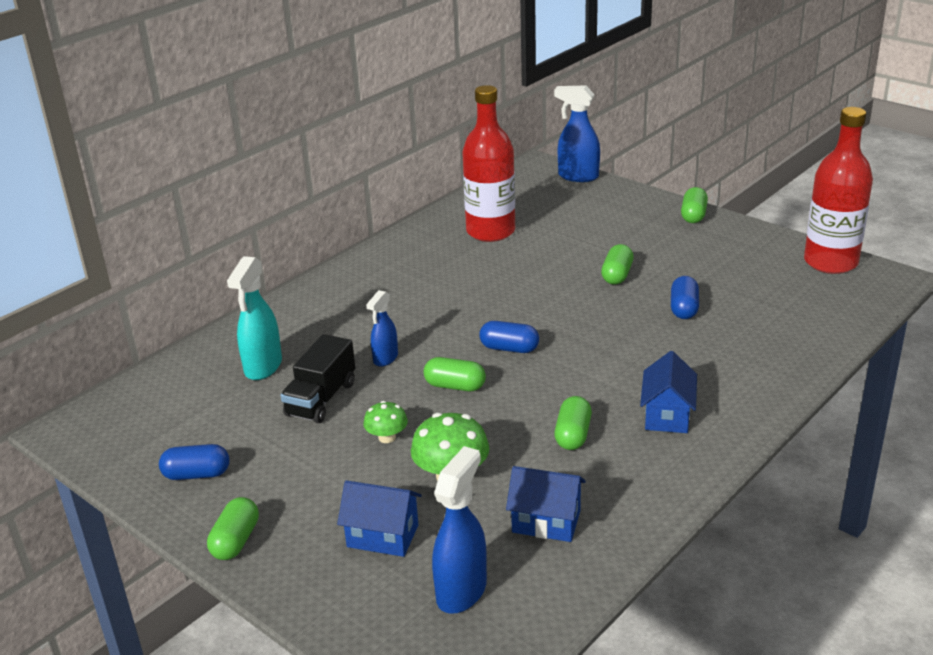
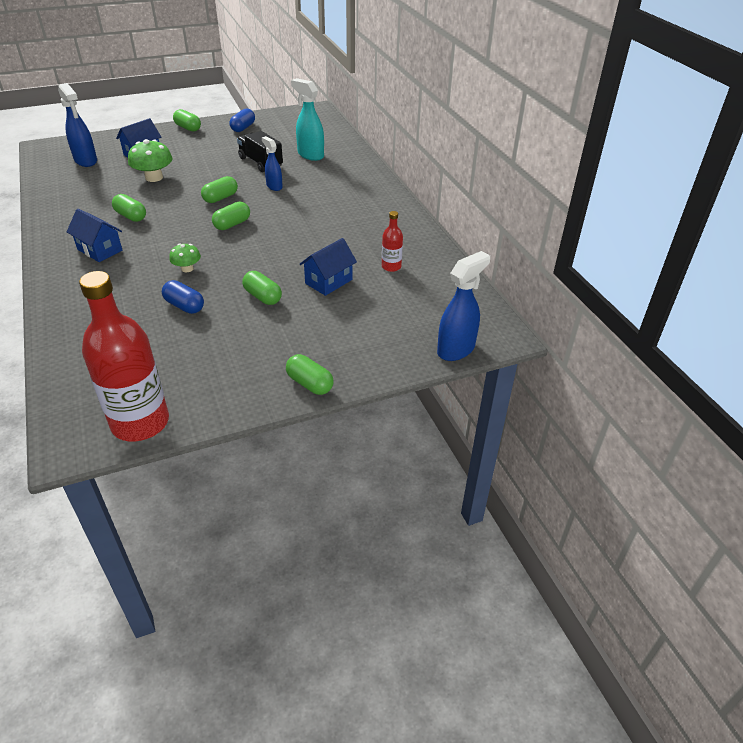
camera: 115 degrees right, 10 degrees up
(387, 437) = (205, 170): green mushroom -> green mushroom (187, 268)
(490, 231) = (391, 267): red bottle -> red bottle, size x0.45
(509, 348) = (232, 224): blue capsule -> green capsule
(546, 522) = (89, 189): blue house -> blue house (328, 281)

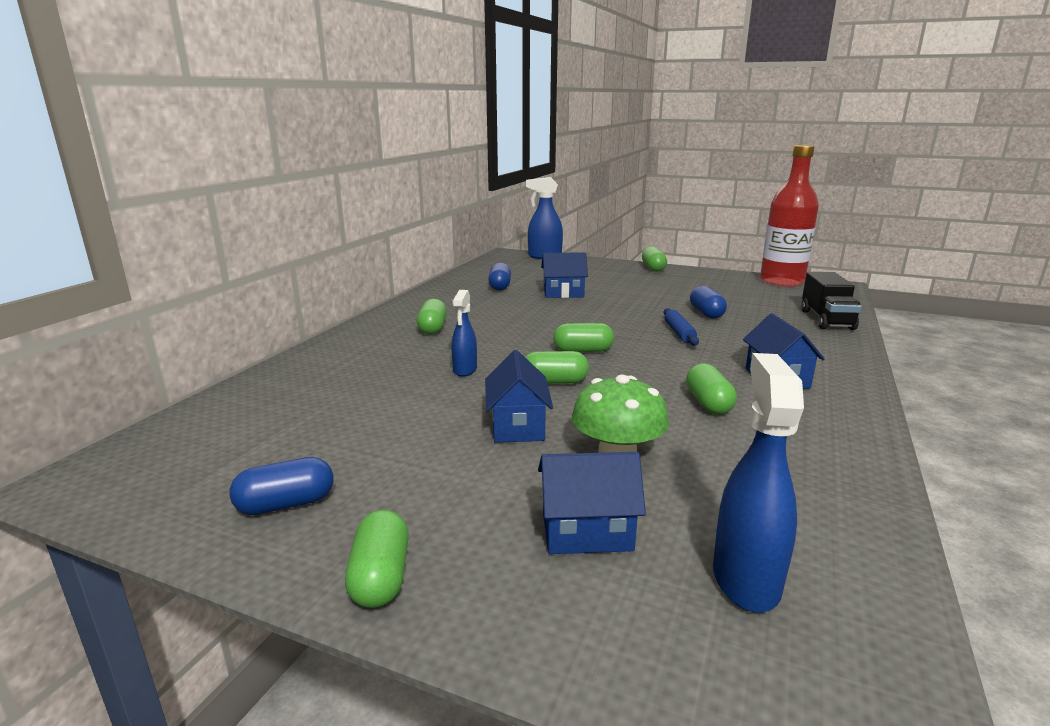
camera: 135 degrees left, 20 degrees down
(187, 268) = (679, 333): green mushroom -> blue rolling pin
(207, 173) = (517, 426): none -> blue house
(260, 162) = (414, 409): black truck -> black truck (826, 320)
(262, 297) = (630, 300): green capsule -> green capsule (432, 328)
(310, 155) = (330, 391): turquoise spray bottle -> none
(391, 267) = (500, 286): red bottle -> blue capsule

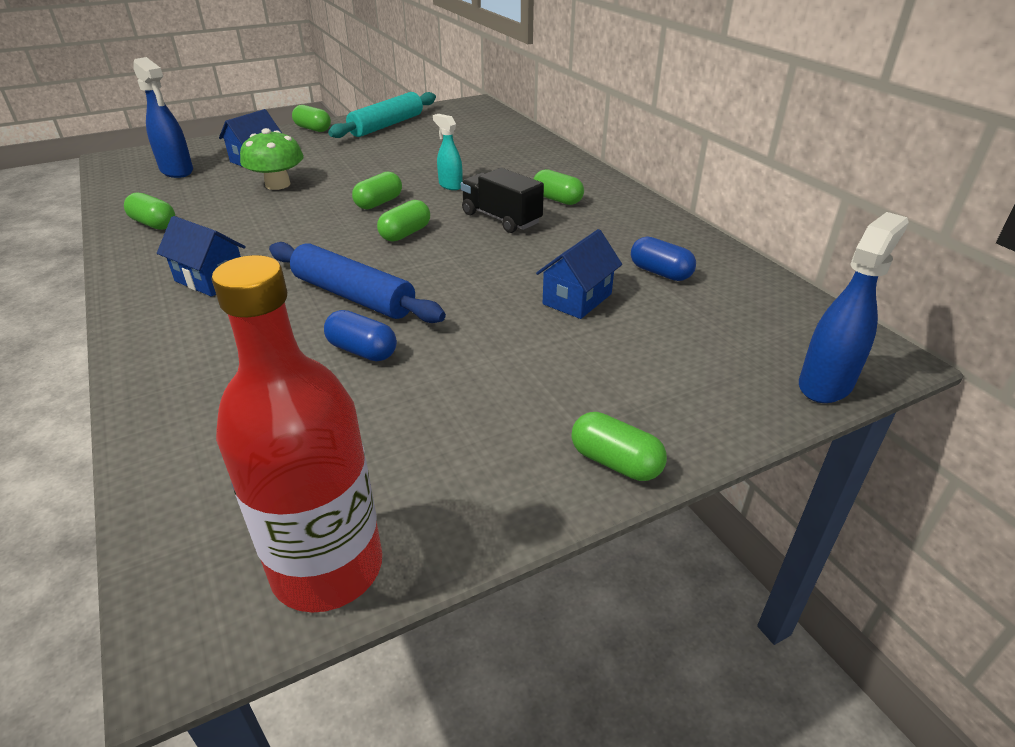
camera: 130 degrees right, 15 degrees up
(286, 504) = (386, 125): blue capsule -> turquoise rolling pin
(465, 370) = (450, 185): blue spray bottle -> turquoise spray bottle
(517, 426) = (352, 175): blue house -> none
(679, 333) = (353, 296): blue rolling pin -> blue rolling pin, size x1.87
(708, 403) = (252, 233): green capsule -> green capsule (154, 224)
(826, 320) = (184, 429): black truck -> black truck (501, 218)

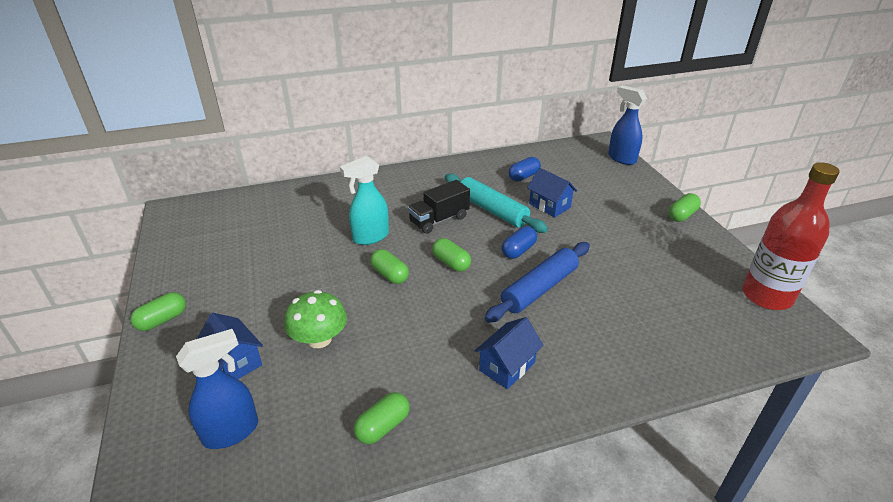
camera: 80 degrees left, 0 degrees up
(362, 351) = (604, 285): blue capsule -> blue capsule (518, 250)
(386, 125) = (194, 266): turquoise rolling pin -> turquoise rolling pin (492, 210)
(450, 185) = (370, 237): turquoise spray bottle -> turquoise spray bottle, size x1.59
(557, 199) = (416, 194): green capsule -> none

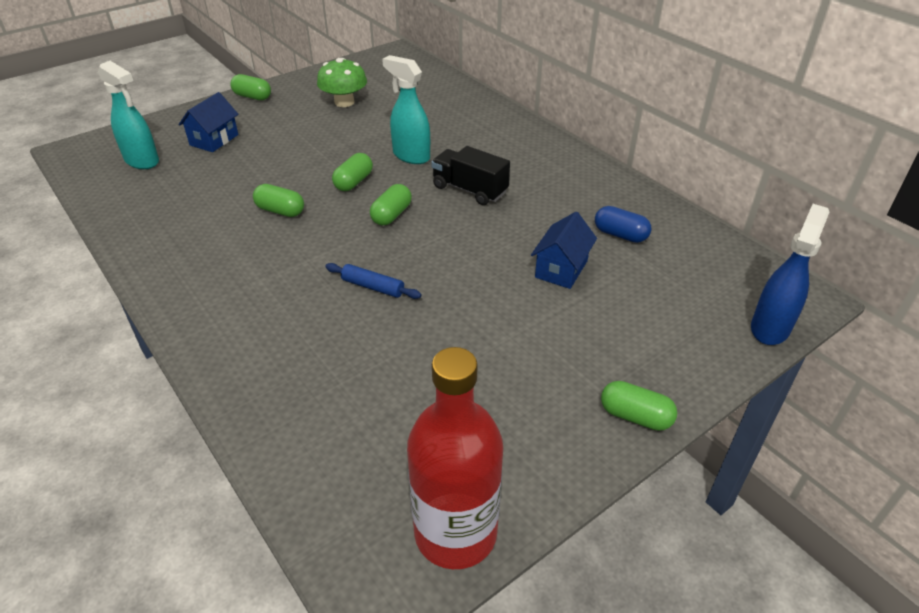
camera: 70 degrees right, 5 degrees up
(232, 432) = (142, 161): blue spray bottle -> turquoise spray bottle
(319, 339) = (249, 169): green mushroom -> green mushroom (344, 102)
(383, 426) = (152, 227): green capsule -> green capsule (280, 211)
(492, 210) = (516, 223): turquoise rolling pin -> none
(507, 366) = (237, 283): blue house -> none
(518, 250) = (441, 258): blue capsule -> none
(539, 289) = (373, 287): blue rolling pin -> blue rolling pin, size x0.54

